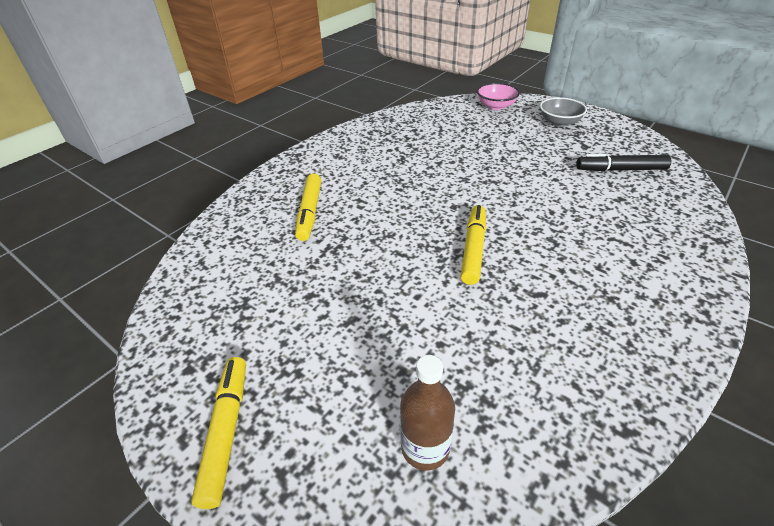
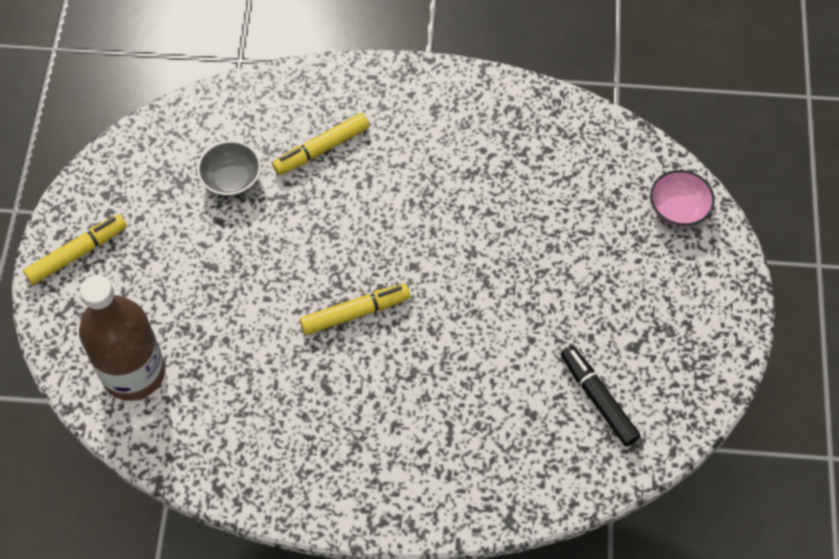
camera: 55 degrees right, 20 degrees up
(425, 447) = (134, 372): brown bottle -> brown bottle, size x1.79
(559, 122) = (681, 299): grey bowl -> grey bowl (231, 179)

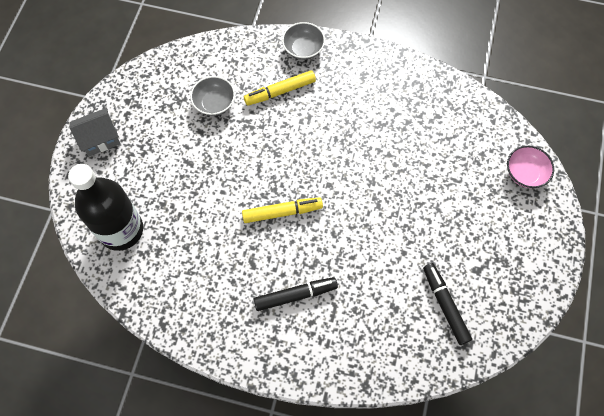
camera: 10 degrees right, 5 degrees up
(77, 253) = (100, 139): yellow marker -> grey house
(134, 372) = (121, 230): brown bottle -> black bottle
(344, 85) = (303, 49): none -> grey bowl
(393, 420) = (295, 295): none -> black marker

